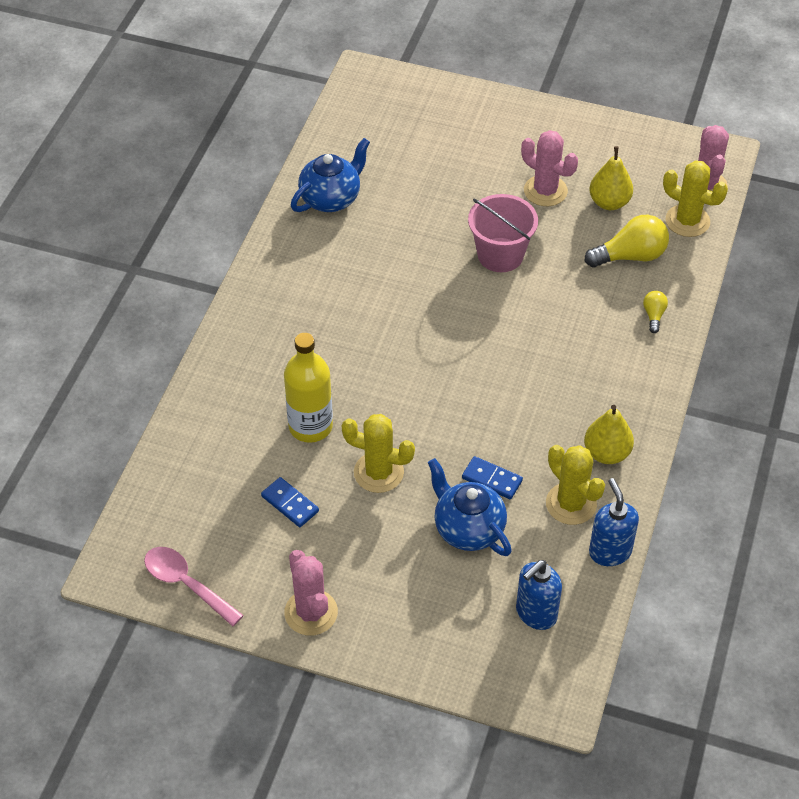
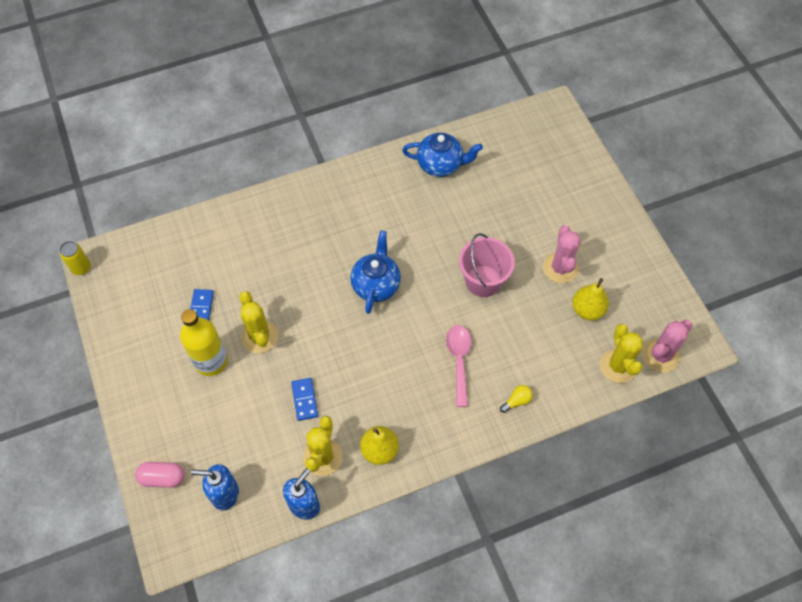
camera: 50 degrees right, 10 degrees up
(113, 587) = (81, 268): none -> yellow can
(186, 584) = (108, 300): pink spoon -> pink spoon (459, 360)
(310, 426) = (263, 278): yellow bottle -> yellow bottle (211, 361)
(311, 612) = (135, 374): pink cactus -> none
(464, 660) = (162, 478): none -> pink capsule
(468, 529) = (257, 413): blue teapot -> blue teapot (376, 285)
(630, 256) = (554, 353): yellow light bulb -> none

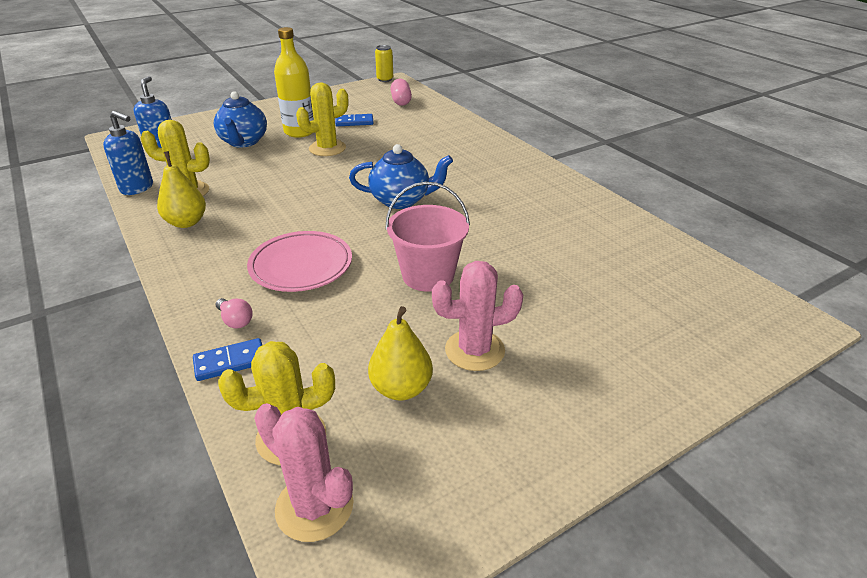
camera: 80 degrees right, 25 degrees down
(162, 478) = (188, 127): pink capsule -> pink capsule (401, 101)
(305, 400) = (255, 176): blue domino -> blue domino (230, 362)
(440, 165) = (600, 226): blue teapot -> blue teapot (243, 142)
(459, 360) = (301, 266): pink spoon -> pink plate
(517, 401) = (235, 320): yellow light bulb -> pink light bulb

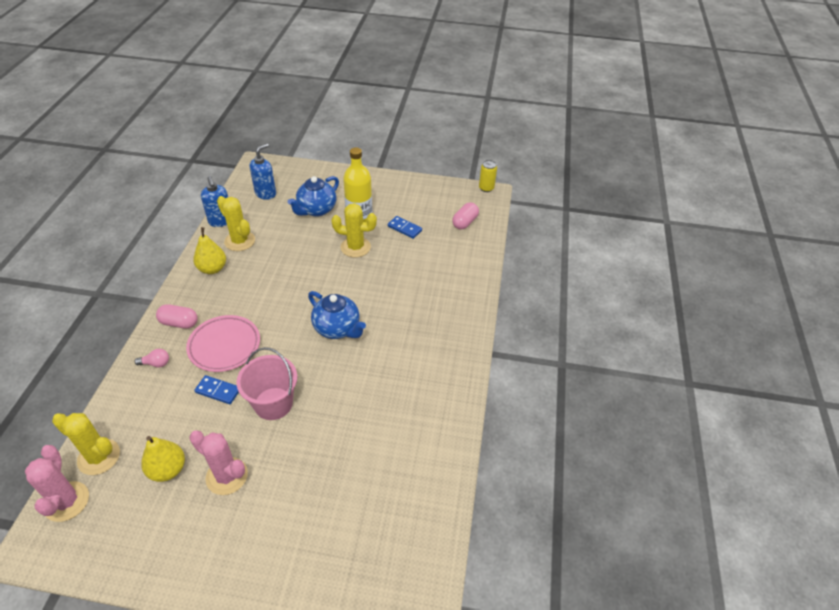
camera: 40 degrees right, 10 degrees up
(212, 277) = (179, 323): none -> pink capsule
(230, 362) = (126, 390): blue domino -> blue domino (218, 391)
(235, 320) = (156, 363): pink light bulb -> pink light bulb turned 90 degrees counterclockwise

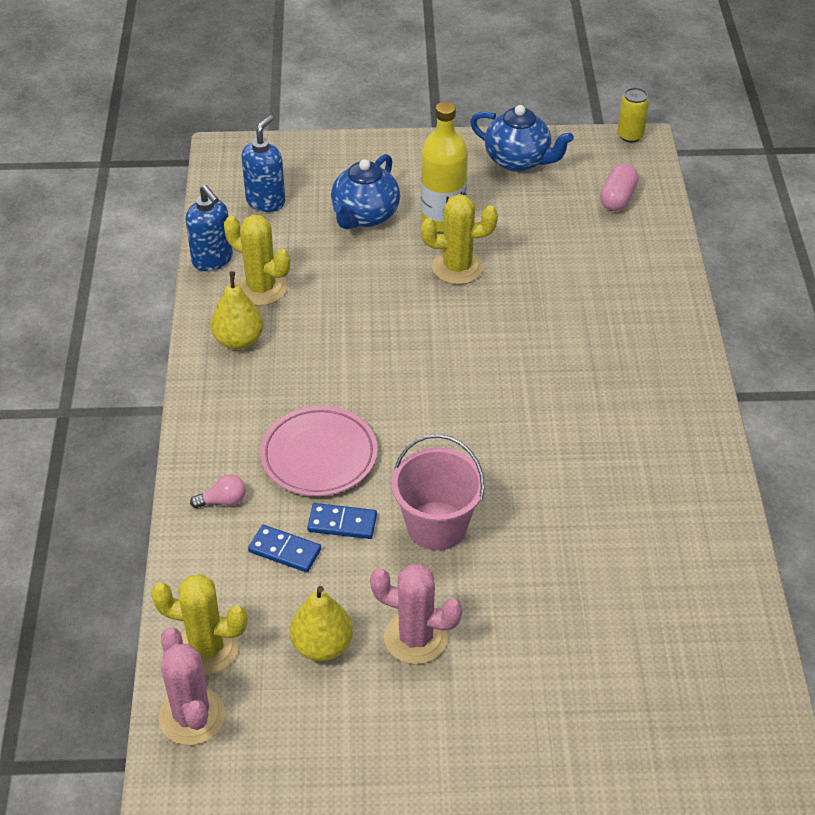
camera: 10 degrees left, 0 degrees up
(179, 323) = (228, 434): pink capsule -> none
(337, 328) = (485, 399): blue teapot -> blue teapot (518, 160)
(404, 228) = (524, 224): blue domino -> blue domino (284, 551)

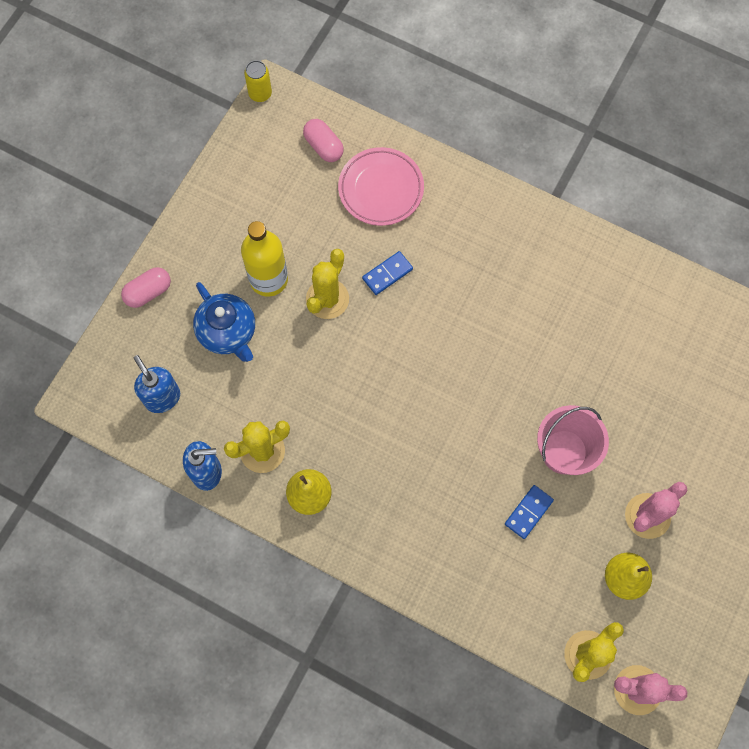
camera: 60 degrees left, 25 degrees up
(223, 501) = (464, 583): pink light bulb -> none
(284, 551) = (532, 563): blue domino -> blue domino (387, 274)
(319, 456) = (459, 496): pink plate -> pink plate (381, 189)
(363, 150) = (148, 292): none -> pink capsule
(518, 160) = (236, 187): blue teapot -> none

